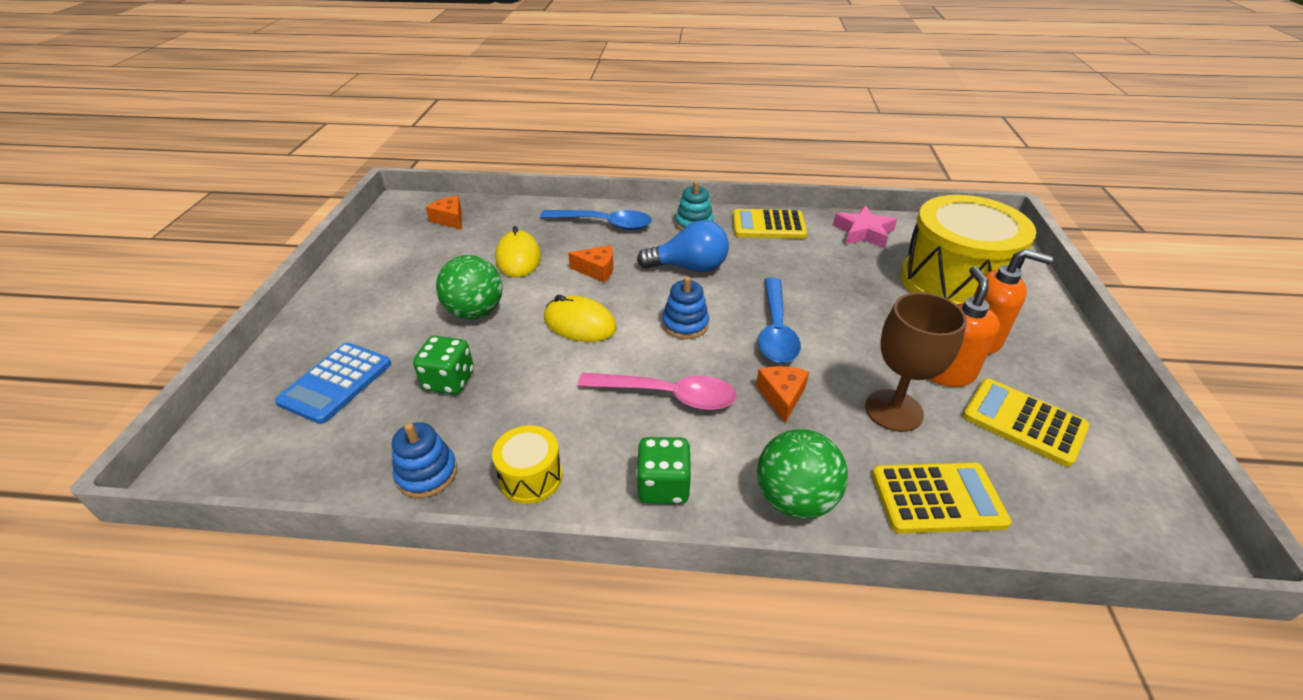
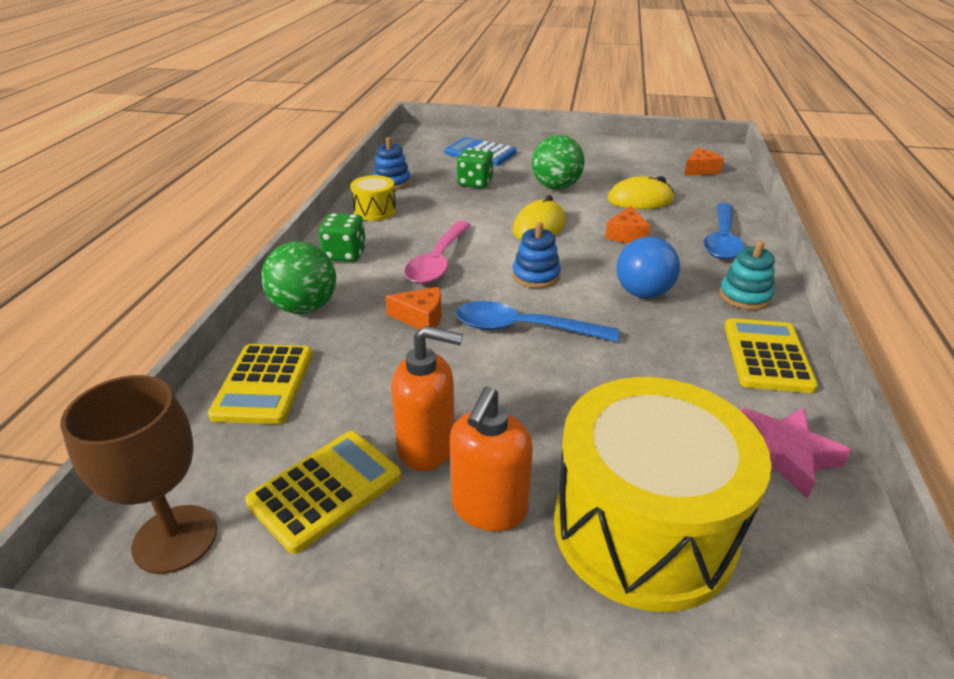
camera: 95 degrees right, 5 degrees down
(893, 410) = (380, 385): brown goblet -> brown goblet (175, 538)

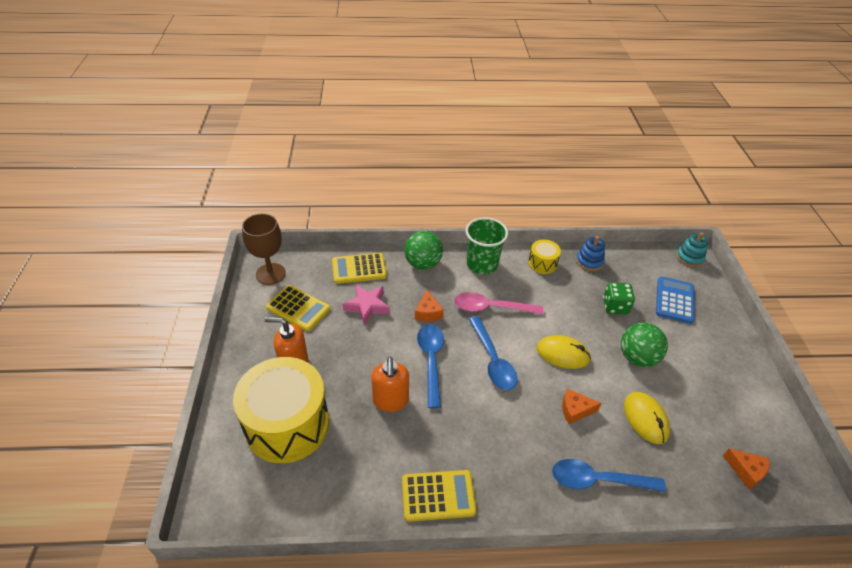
camera: 75 degrees right, 10 degrees up
(345, 254) = (482, 264): green dice -> green cup
(427, 447) = (327, 336): orange soap dispenser -> orange soap dispenser (390, 401)
(536, 276) = (492, 360): blue stacking toy -> blue spoon
(641, 285) = (502, 421): blue light bulb -> none
(744, 296) = (511, 489): turquoise stacking toy -> turquoise stacking toy (689, 257)
(783, 455) = (344, 493): pink star -> pink star (367, 306)

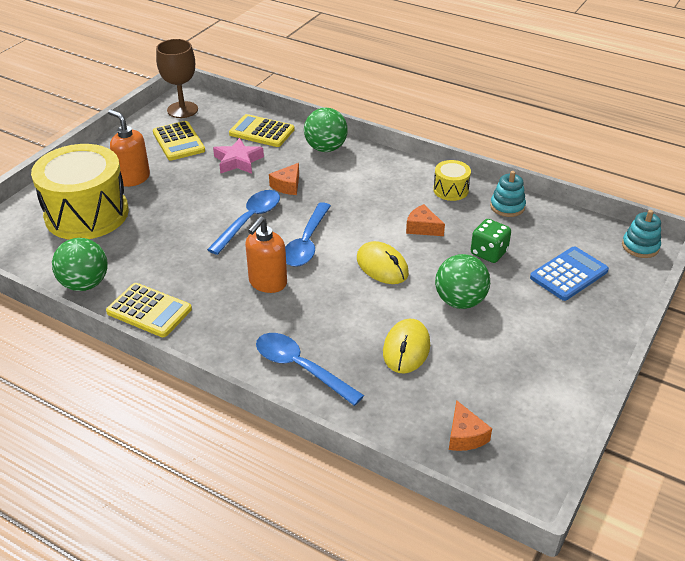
camera: 35 degrees right, 5 degrees down
(357, 500) = (85, 284): none -> green ball
(390, 401) = (183, 233): orange soap dispenser -> orange soap dispenser (267, 283)
(482, 264) = (384, 169): green cup -> none
(491, 308) = (353, 205): pink spoon -> none
(575, 410) = (341, 311): orange cheese -> orange cheese (422, 228)
(589, 261) = (507, 206): blue stacking toy -> turquoise stacking toy

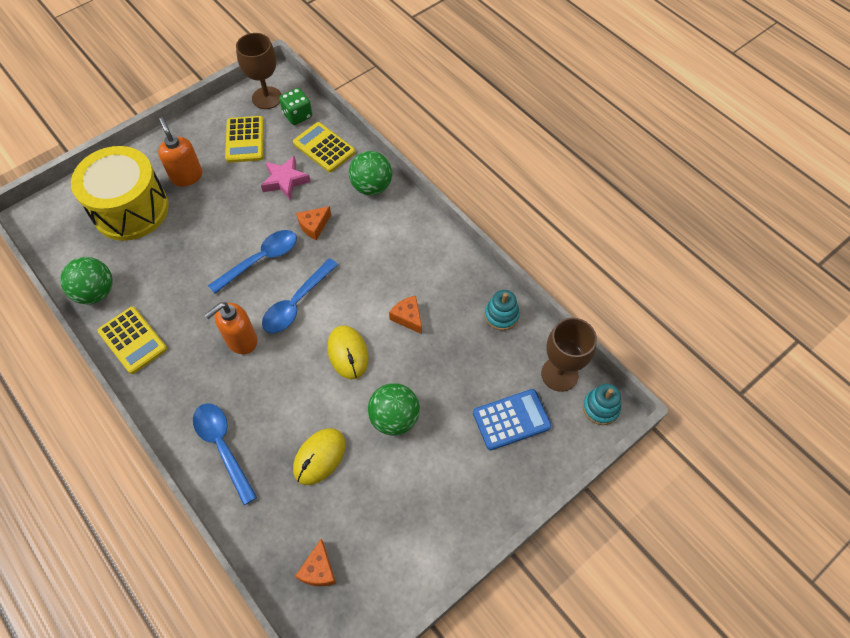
camera: 20 degrees right, 20 degrees up
(450, 190) = (459, 277): yellow drum -> none
(488, 253) = (452, 368): green dice -> green dice (297, 115)
(588, 233) = (559, 374): none -> brown goblet

